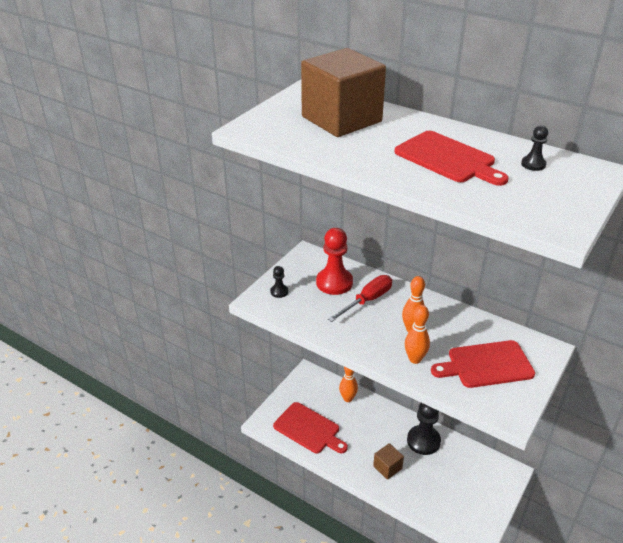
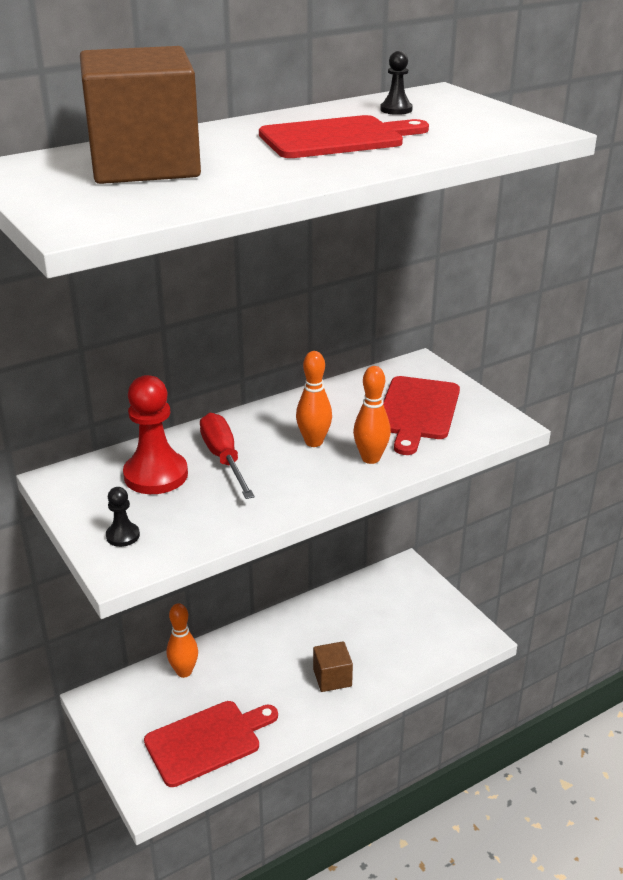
camera: 65 degrees left, 5 degrees down
(423, 441) = (313, 623): black pawn -> none

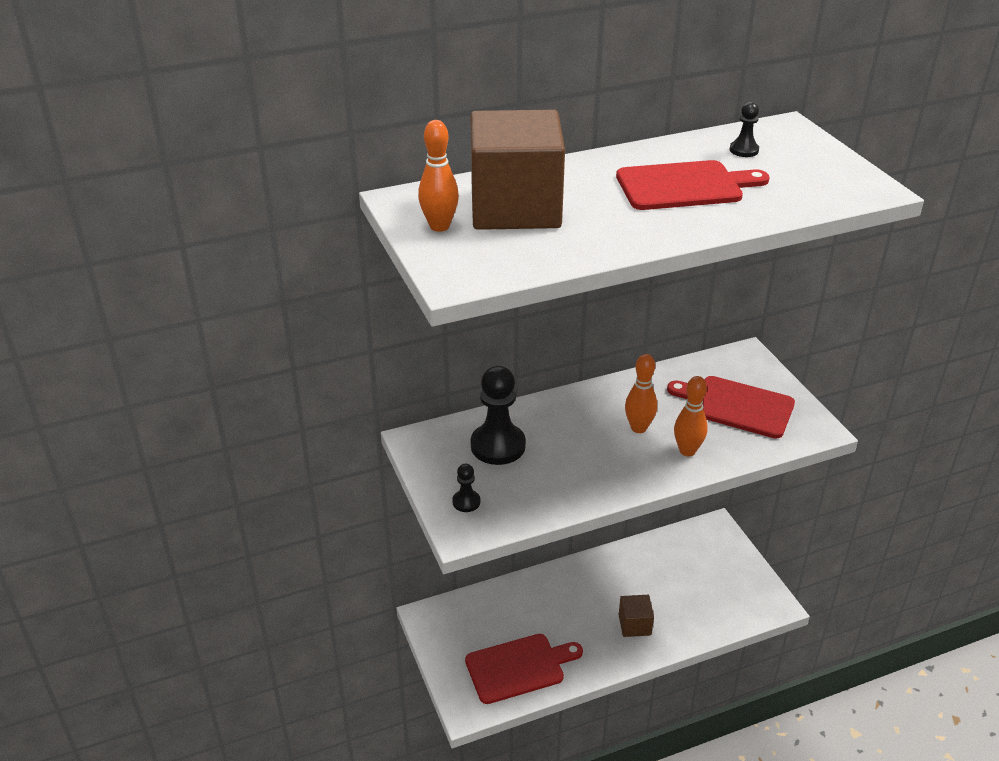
camera: 10 degrees right, 5 degrees up
(156, 475) = (498, 446): red pawn -> black pawn
(184, 672) = (504, 601): orange bowling pin -> orange bowling pin (439, 226)
(224, 458) = (558, 436): red screwdriver -> none
(417, 411) = (736, 406): red cutting board -> red cutting board turned 90 degrees clockwise

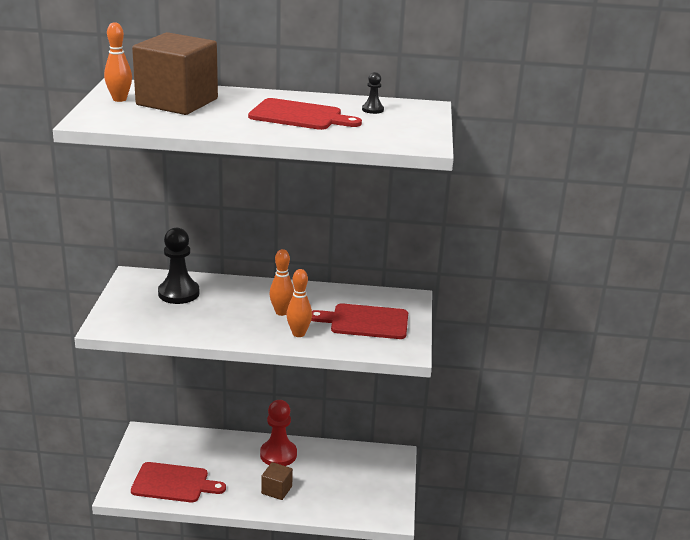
camera: 25 degrees right, 10 degrees down
(466, 502) = (124, 313): black pawn -> none
(598, 579) = (278, 454): none -> red pawn
(736, 406) = (365, 322): red cutting board -> red cutting board turned 45 degrees counterclockwise

